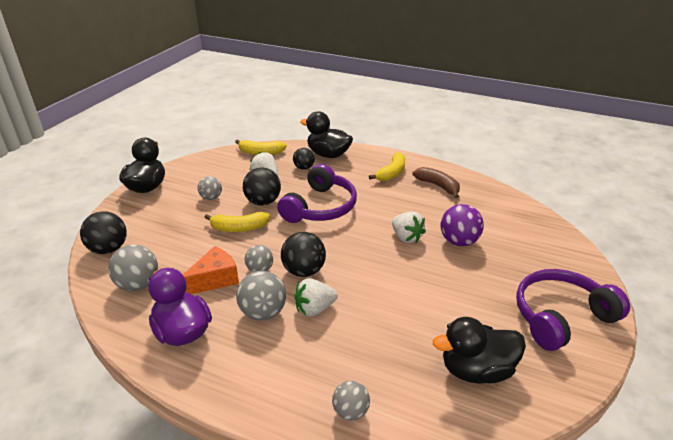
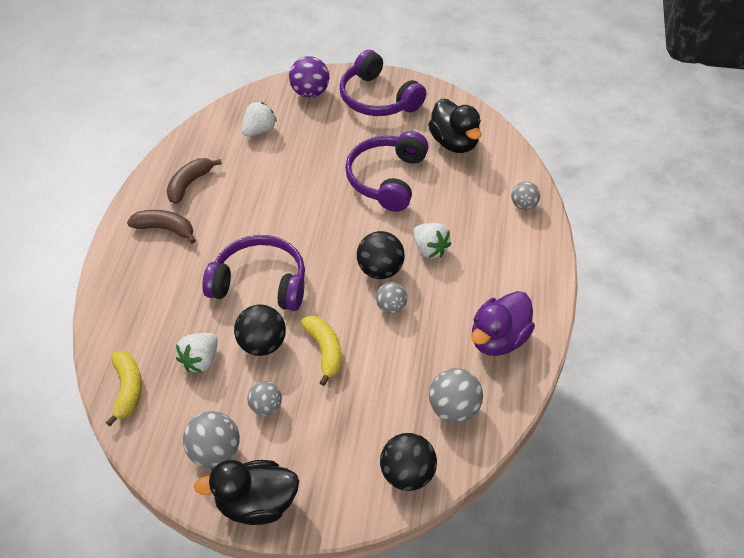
camera: 105 degrees left, 15 degrees up
(214, 279) = (420, 341): orange cheese -> none
(263, 312) = (449, 286): grey ball -> grey ball (215, 452)
(304, 168) = (166, 323): black ball -> none
(328, 154) = (123, 304): black duck -> none
(392, 173) = (165, 229): yellow banana -> brown banana
(406, 237) = (299, 200): white strawberry -> white strawberry (259, 130)
(422, 298) = (386, 179): none -> purple headphones
(459, 241) = (294, 161): purple ball -> purple ball (310, 93)

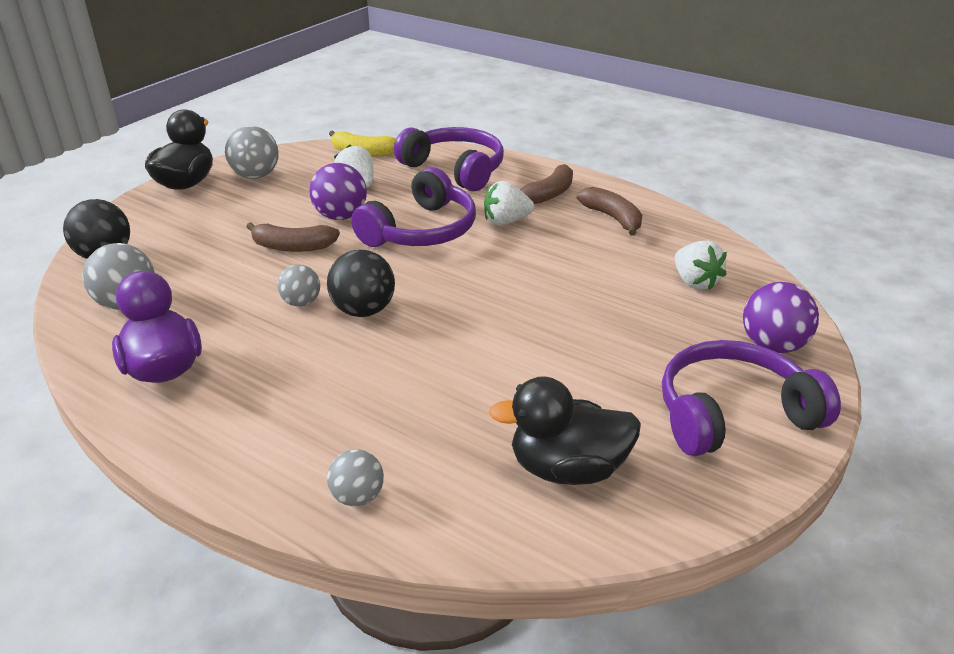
camera: 115 degrees right, 15 degrees down
(262, 344) = (340, 216): black ball -> purple ball
(266, 407) = (269, 204): grey ball -> none
(325, 351) = (293, 247): yellow banana -> brown banana
(386, 179) = (525, 364): purple headphones -> purple headphones (455, 169)
(429, 249) = (359, 361): white strawberry -> white strawberry (506, 221)

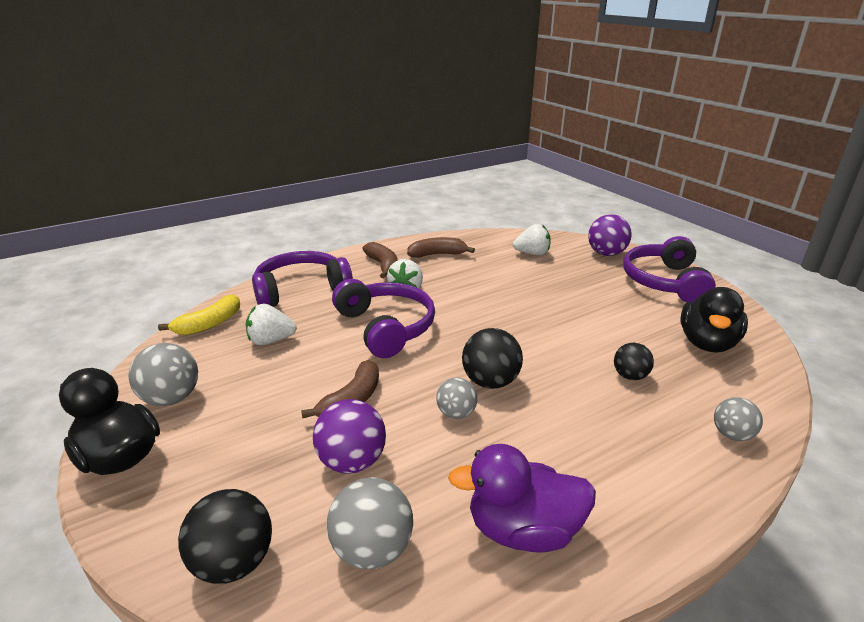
camera: 65 degrees left, 5 degrees down
(340, 216) = (321, 361): purple ball -> purple ball (352, 461)
(435, 404) = (630, 376): none -> black ball

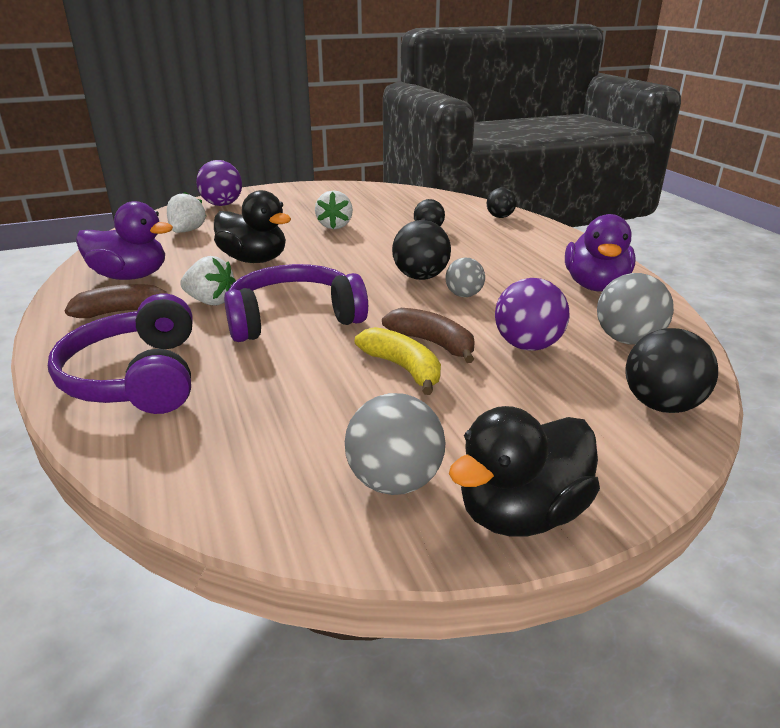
camera: 80 degrees left, 0 degrees up
(209, 324) = (184, 465): yellow banana -> yellow banana (403, 368)
(271, 340) = (277, 399): white strawberry -> white strawberry (335, 226)
(437, 254) = (130, 276): brown banana -> purple duck
(664, 282) = (295, 196): purple headphones -> none
(707, 343) = (395, 202): black duck -> black duck (254, 260)
(732, 435) = (500, 217): grey ball -> black ball

